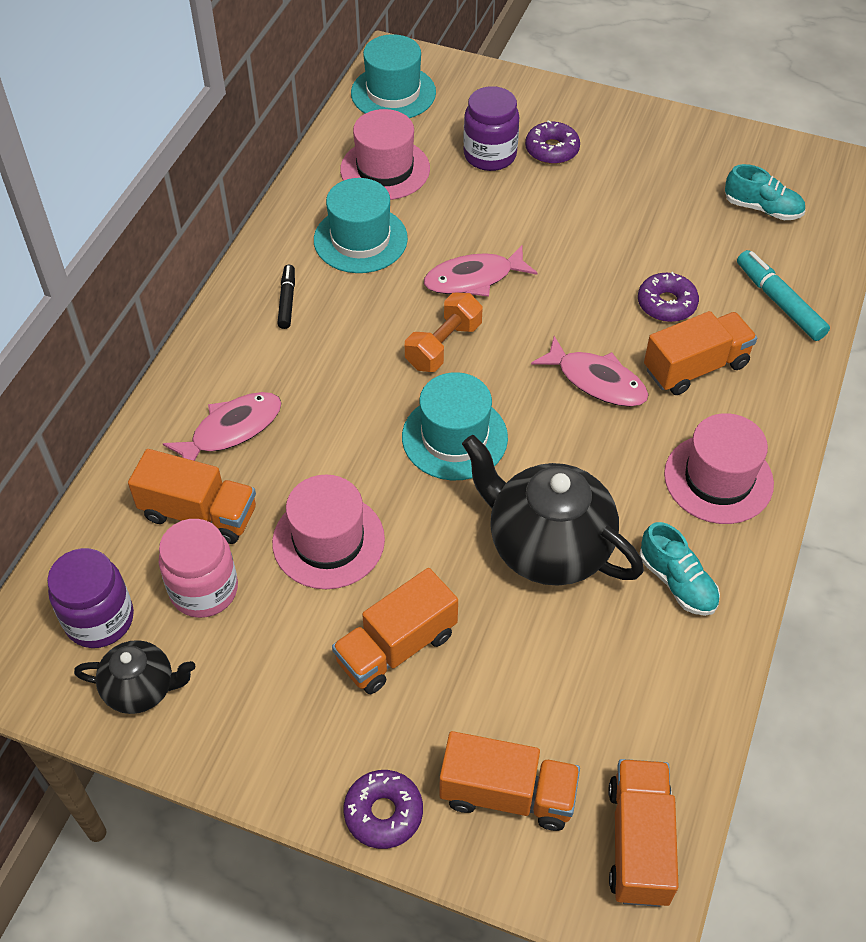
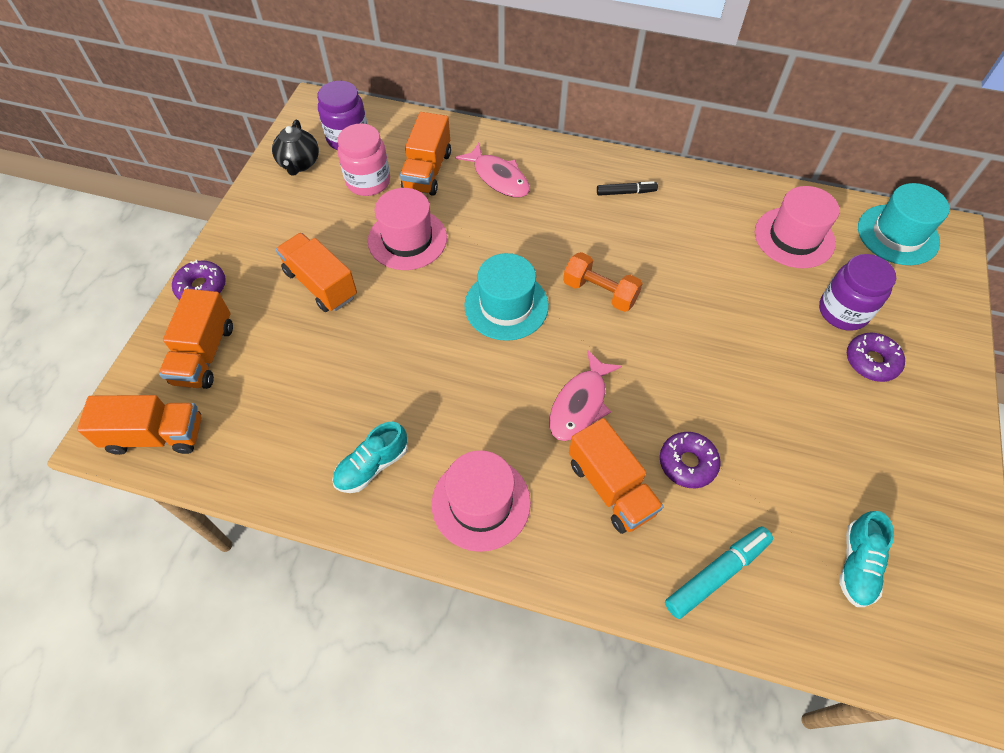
camera: 85 degrees right, 5 degrees up
(360, 239) = (704, 229): turquoise hat -> none
(474, 279) = (680, 308): pink fish -> none
(547, 547) = (405, 371): black teapot -> none

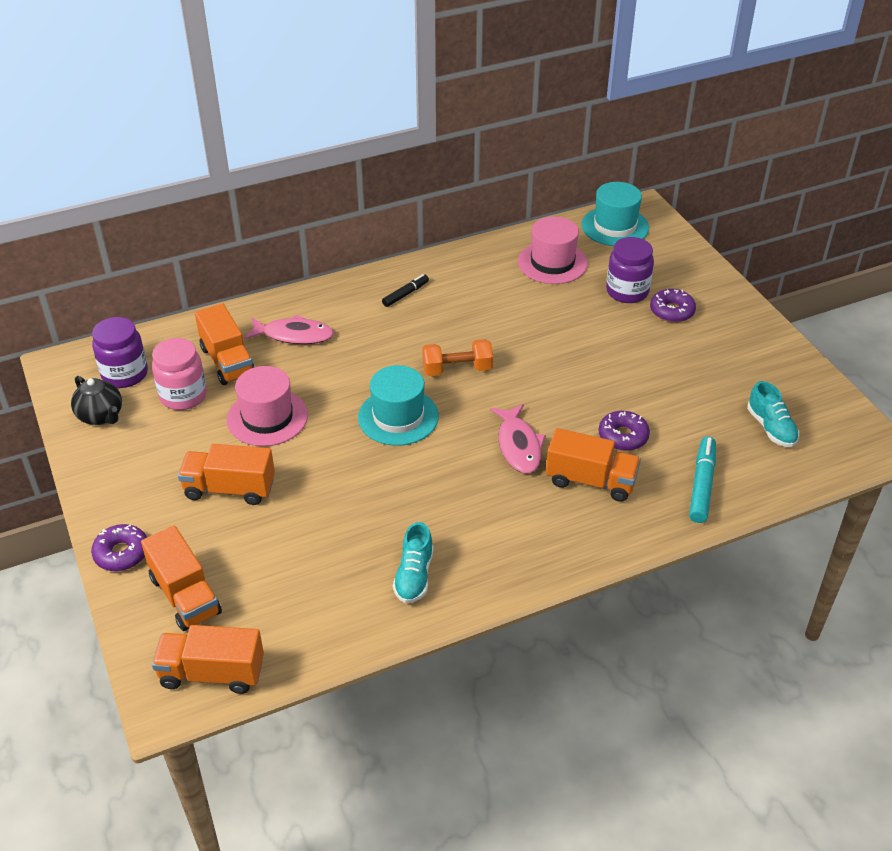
camera: 40 degrees left, 15 degrees down
(156, 435) = (212, 673): orange truck -> orange truck turned 135 degrees counterclockwise
(481, 503) = (516, 546): pink hat -> none

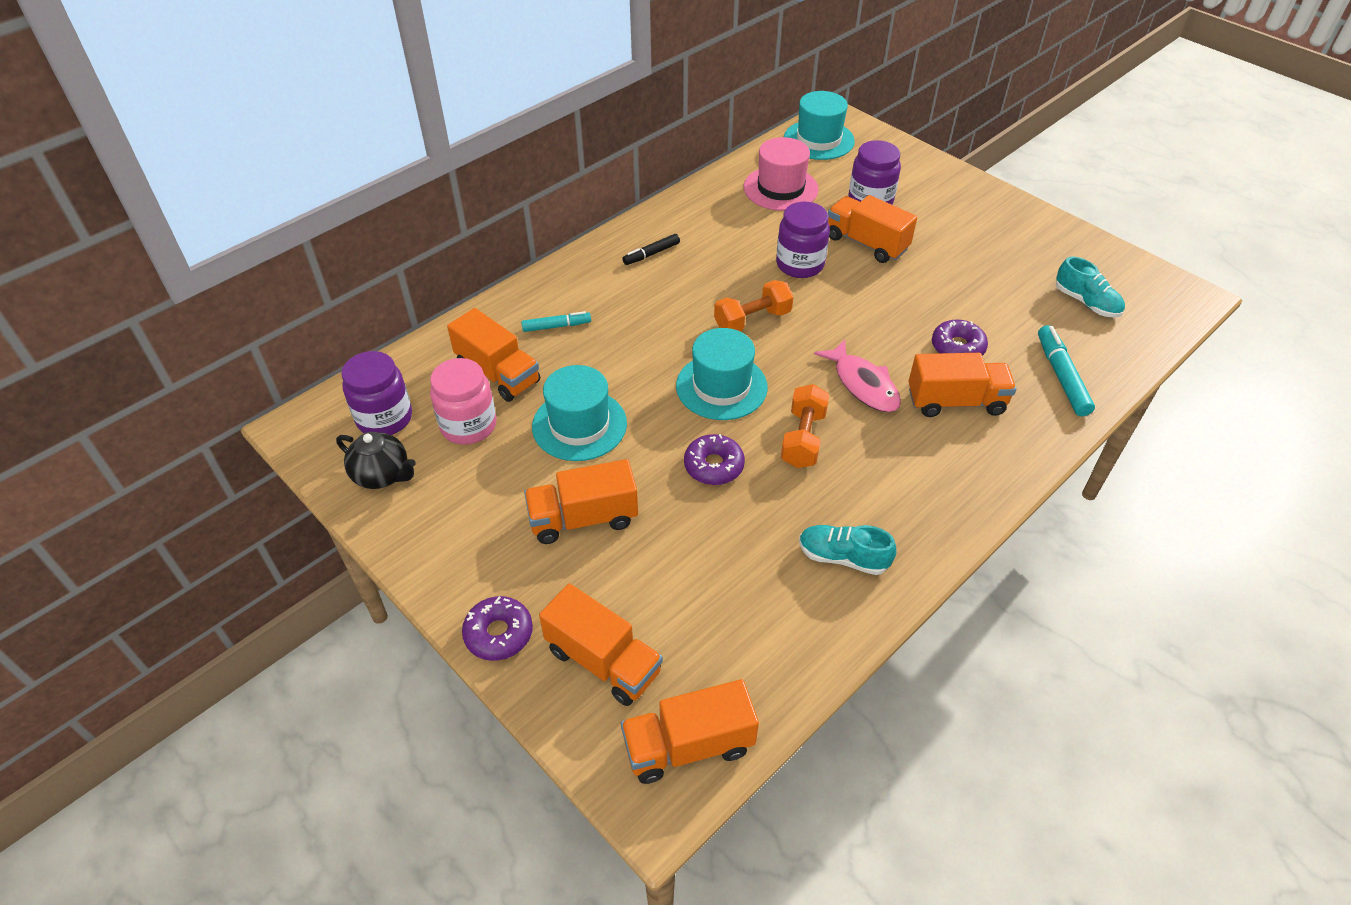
camera: 20 degrees left, 5 degrees up
(267, 417) = (579, 425): pink hat -> turquoise hat
(294, 335) = (556, 326): pink fish -> turquoise marker
(405, 294) = (651, 254): black marker -> black marker turned 150 degrees counterclockwise
(414, 576) = (843, 557): turquoise shoe -> turquoise shoe turned 120 degrees clockwise
(440, 476) = (803, 438): none -> orange dumbbell
(527, 332) = (800, 264): none -> purple jar
(599, 328) = (866, 243): none -> orange truck
(672, 311) = (924, 211): purple donut -> purple donut (713, 466)

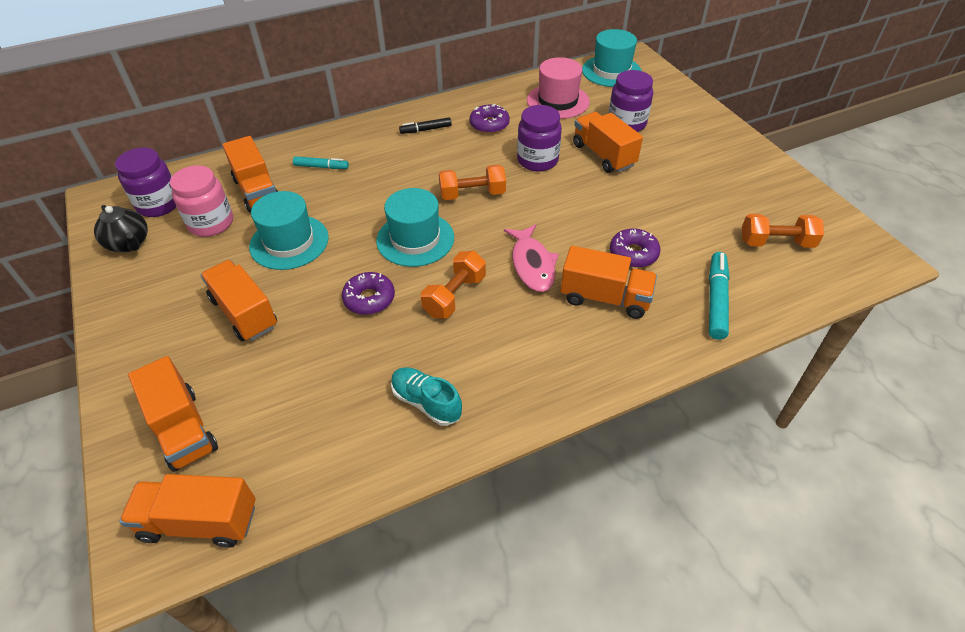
camera: 20 degrees right, 0 degrees up
(499, 633) = (124, 383): purple donut -> purple donut (489, 124)
(583, 518) = (244, 313): orange truck -> orange truck turned 45 degrees clockwise
(1086, 302) = (776, 243): turquoise shoe -> orange dumbbell

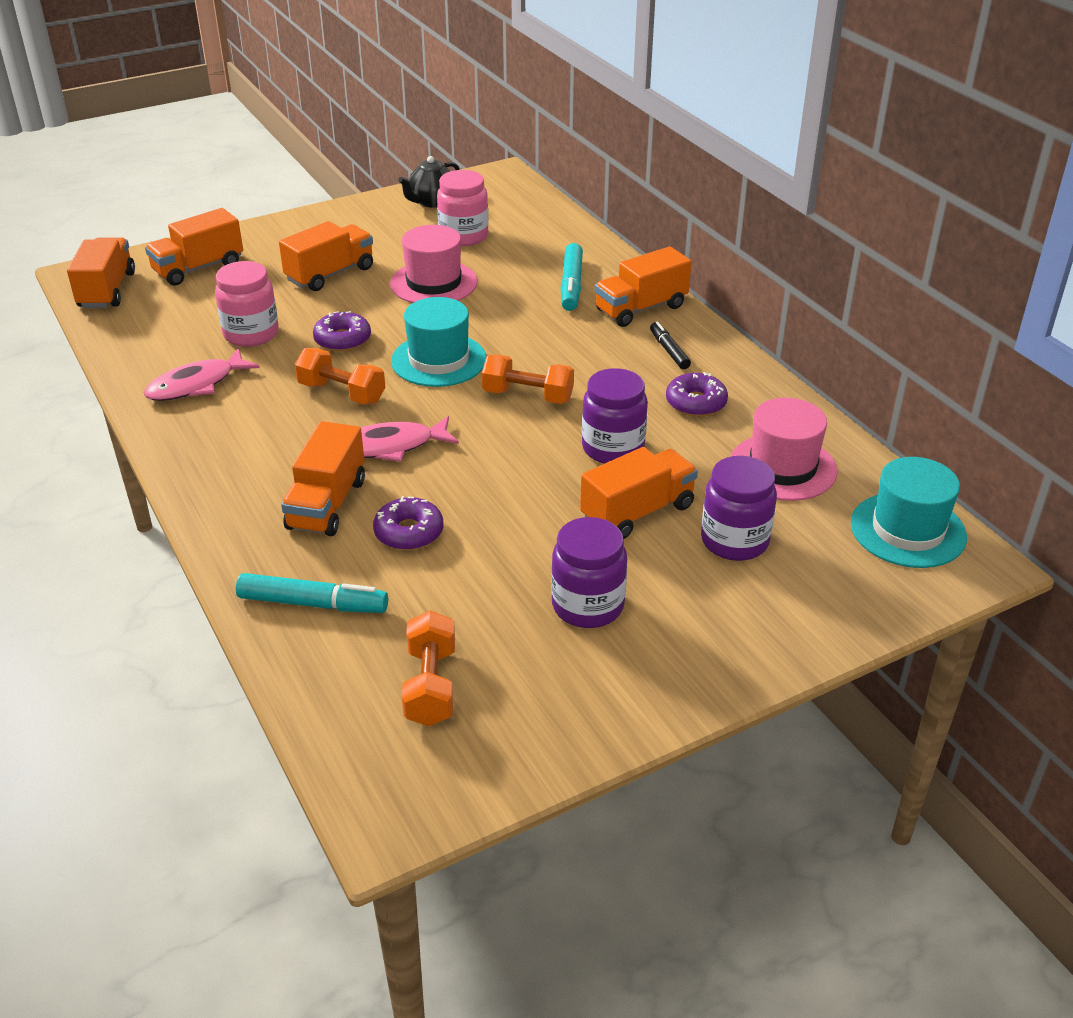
camera: 85 degrees right, 10 degrees down
(159, 204) = (493, 204): purple jar -> purple jar (587, 606)
(257, 191) = (520, 252): orange truck -> orange truck (641, 308)
(289, 242) = (433, 283): turquoise hat -> pink hat
(321, 167) = (571, 285): turquoise marker -> turquoise marker, size x1.57
(341, 367) = (251, 334): none -> pink jar
(426, 402) = (196, 385): turquoise shoe -> pink fish
(472, 194) = (528, 396): orange dumbbell -> orange dumbbell turned 60 degrees counterclockwise

